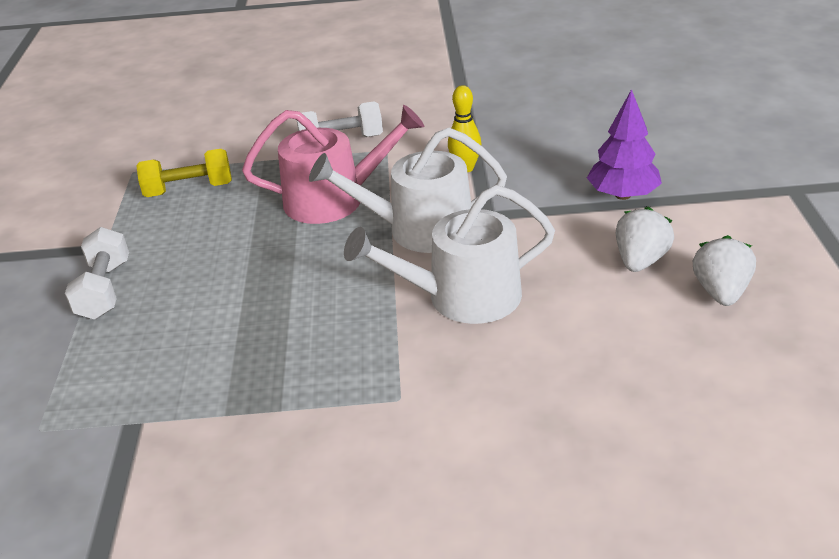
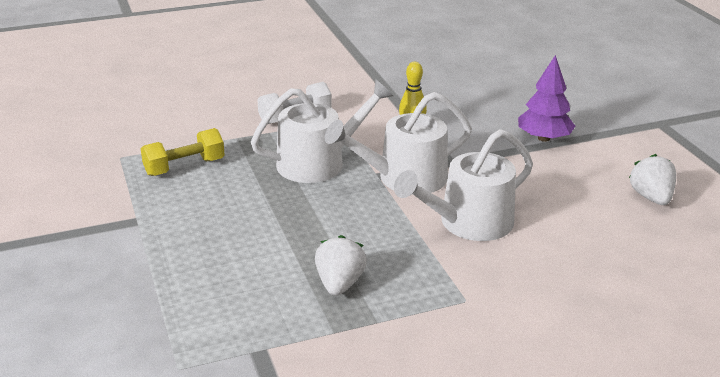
camera: 20 degrees left, 5 degrees down
(104, 290) = (162, 254): white dumbbell -> none
(334, 199) = (318, 162): pink watering can -> white watering can
(640, 261) = (583, 183): white strawberry -> white strawberry (339, 284)

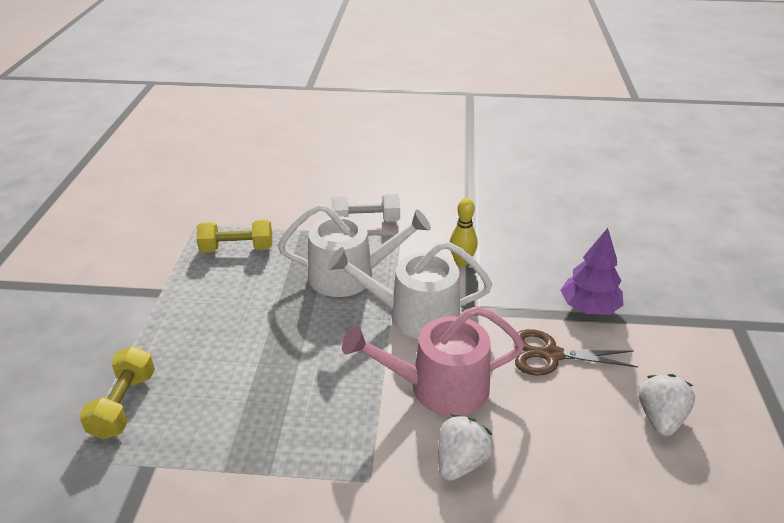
camera: 25 degrees right, 5 degrees up
(189, 314) = (124, 405): none -> yellow dumbbell
(339, 284) = (268, 417): white strawberry -> white strawberry (461, 462)
(468, 223) = (439, 387): white watering can -> pink watering can
(540, 177) = (551, 355): none -> brown scissors

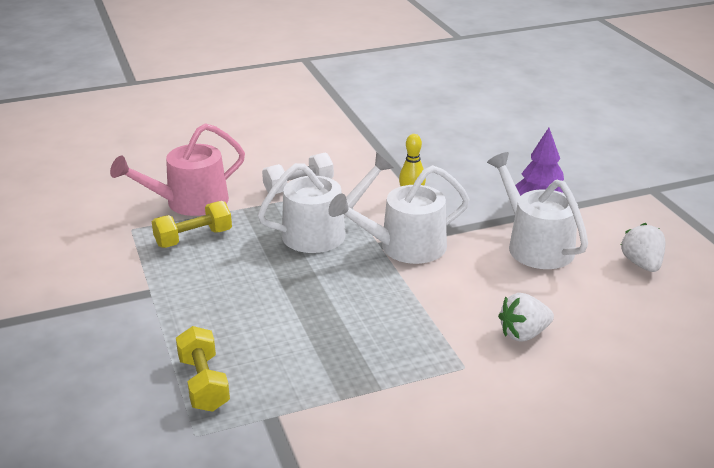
camera: 25 degrees left, 5 degrees down
(439, 387) = (467, 291): pink watering can -> pink watering can (189, 202)
(461, 462) = (523, 334): white strawberry -> white strawberry turned 120 degrees counterclockwise
(551, 355) = (535, 245): brown scissors -> white watering can

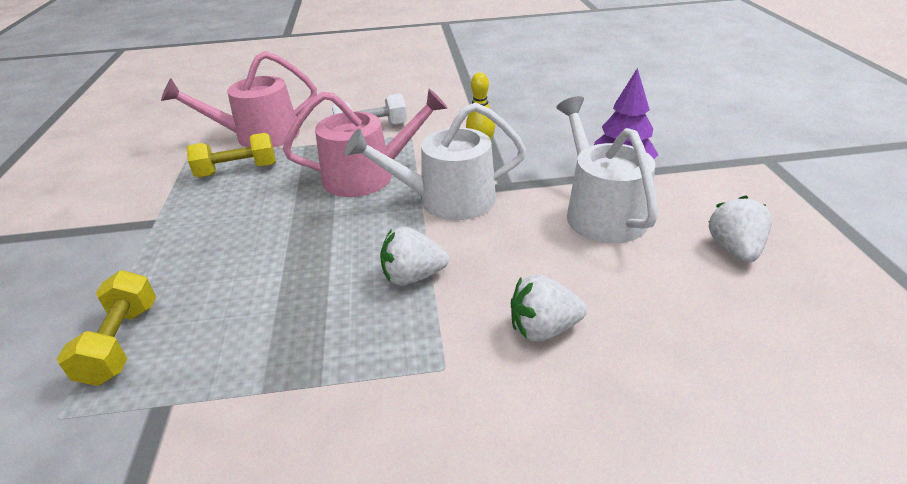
camera: 15 degrees right, 5 degrees up
(322, 232) = (367, 176): white watering can -> pink watering can
(409, 310) = (413, 276): none -> white strawberry

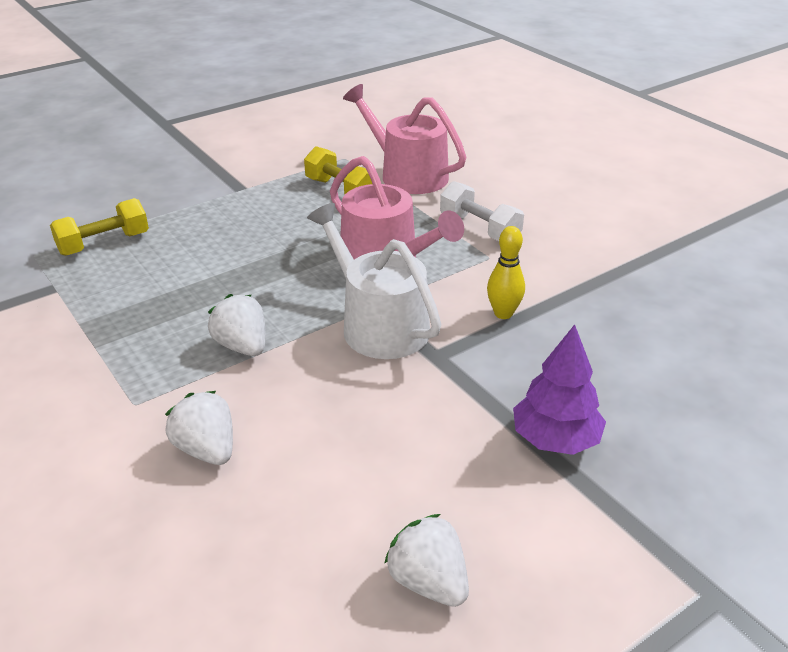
camera: 60 degrees right, 0 degrees up
(601, 212) = (433, 444): white watering can -> none
(734, 249) = (428, 582): white strawberry -> white strawberry turned 105 degrees counterclockwise

